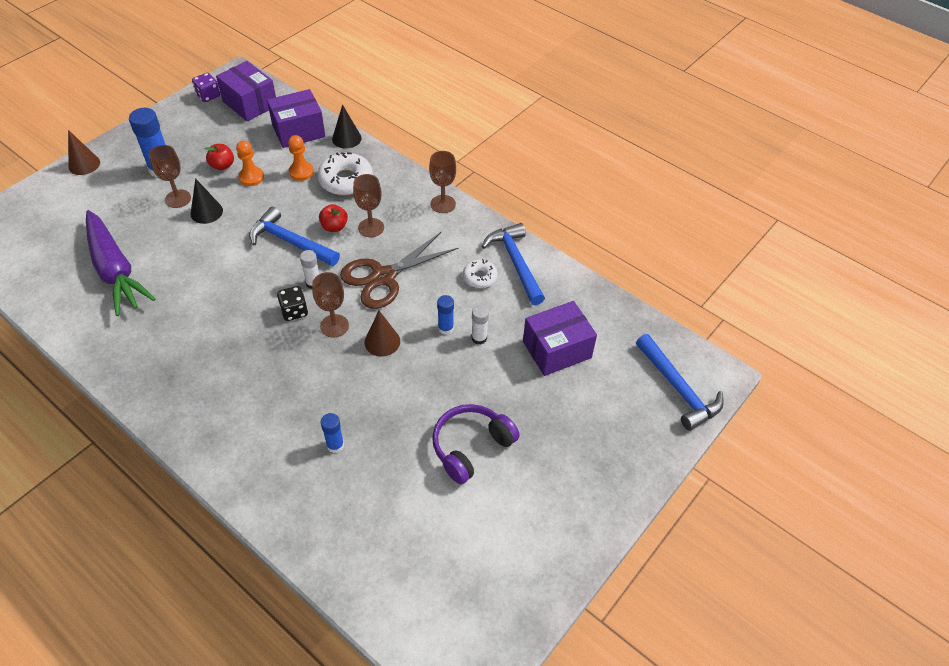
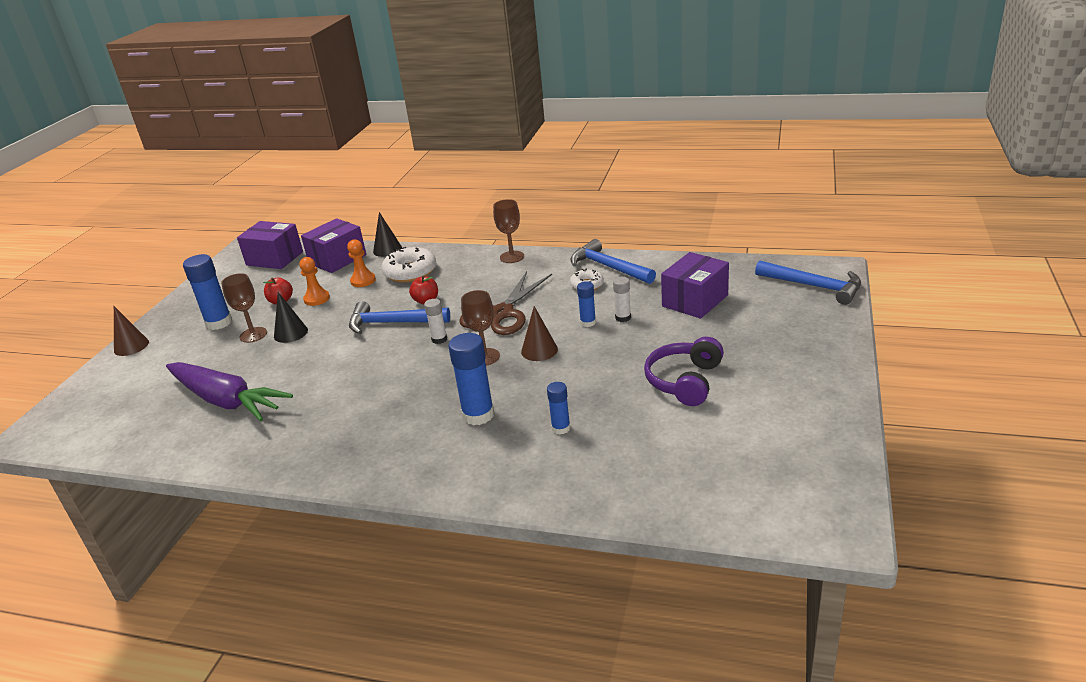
camera: 20 degrees left, 20 degrees down
(208, 96) = (228, 266): purple dice -> none
(284, 393) = (478, 415): none -> blue glue stick
(294, 311) = (437, 362): black dice -> none
(371, 227) = (461, 290): brown goblet -> none

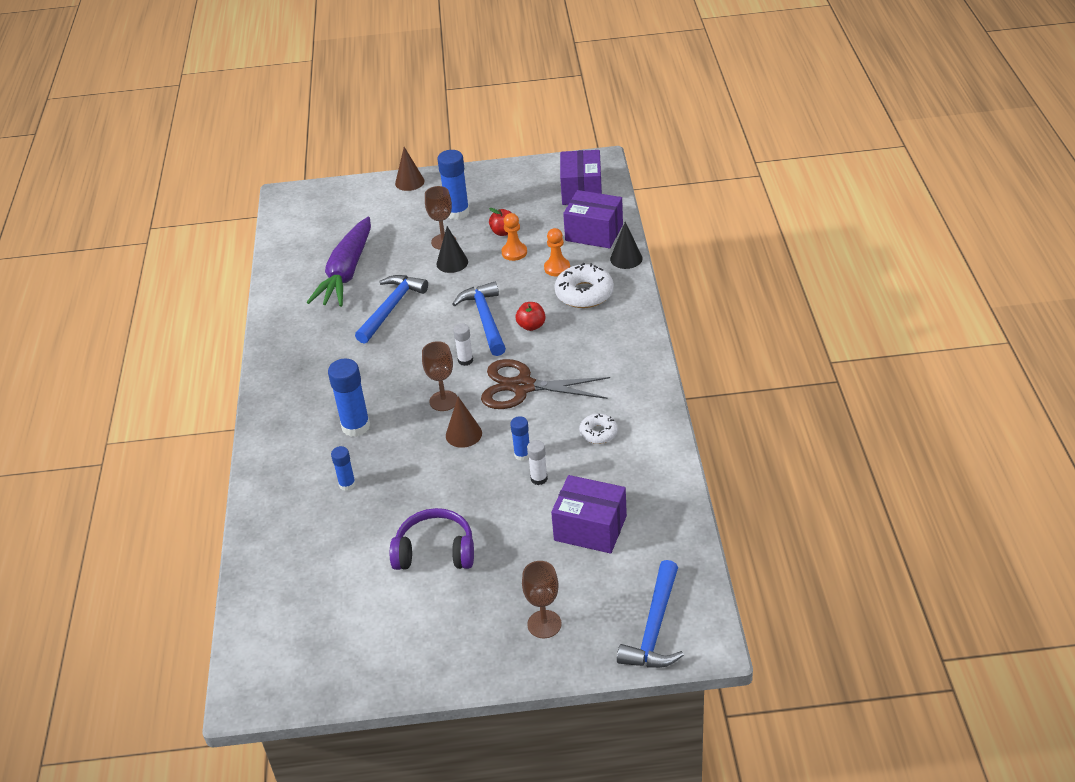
camera: 70 degrees right, 10 degrees up
(512, 257) = (641, 356): brown goblet -> brown goblet (544, 624)
(609, 267) = (643, 440): blue hammer -> blue hammer (391, 308)

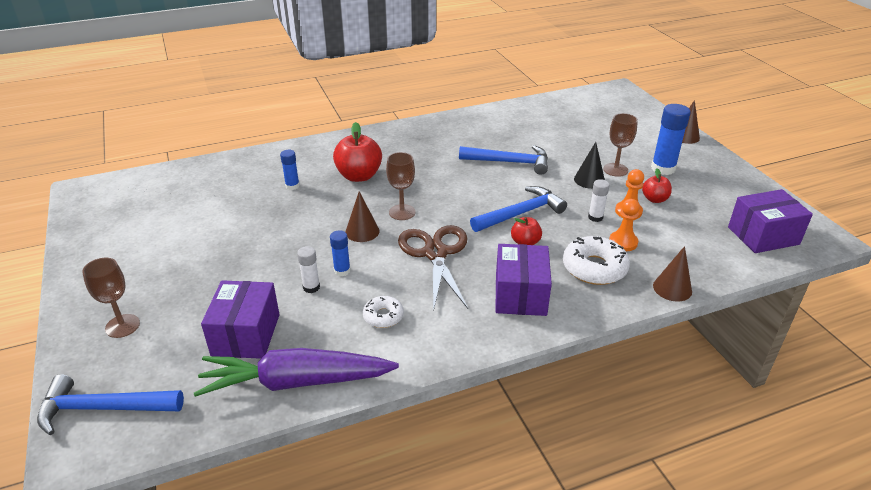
camera: 70 degrees right, 5 degrees down
(346, 272) = (543, 133): purple carrot -> purple carrot (296, 382)
(356, 426) = (359, 176): blue glue stick -> red apple
(435, 551) = (217, 244): purple headphones -> none
(465, 360) = (459, 213): white glue stick -> white glue stick (595, 217)
(594, 233) = (699, 257): purple box -> purple box (520, 295)
(626, 258) = (672, 288): black cone -> brown cone

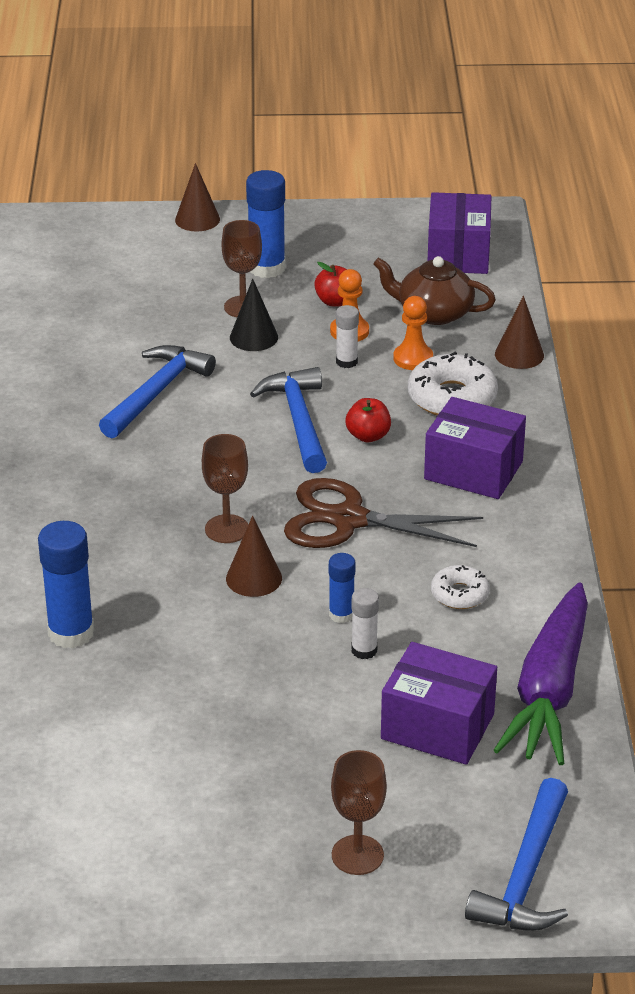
camera: 70 degrees left, 0 degrees up
(292, 186) = (71, 633): blue glue stick -> blue glue stick, size x1.78
(359, 176) = (90, 553): red apple -> none
(683, 240) = (433, 313): none -> brown teapot

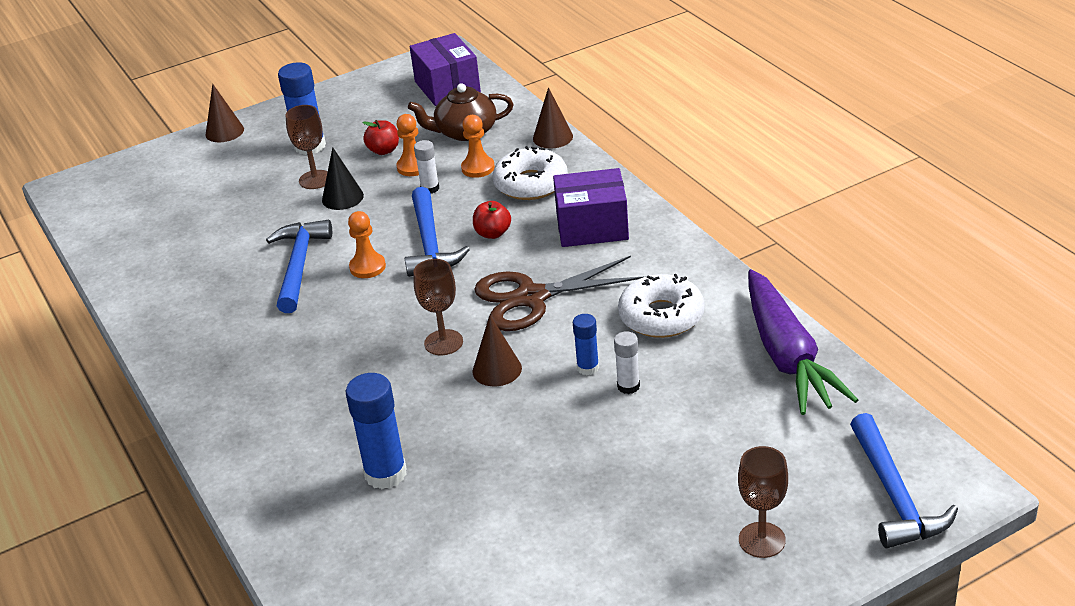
camera: 25 degrees left, 0 degrees up
(218, 421) = (367, 267): none -> orange pawn
(298, 421) = (430, 243): blue hammer -> blue hammer turned 150 degrees counterclockwise
(437, 726) = (732, 417): purple box -> none
(459, 594) = (661, 316): white donut -> white donut, size x1.72

